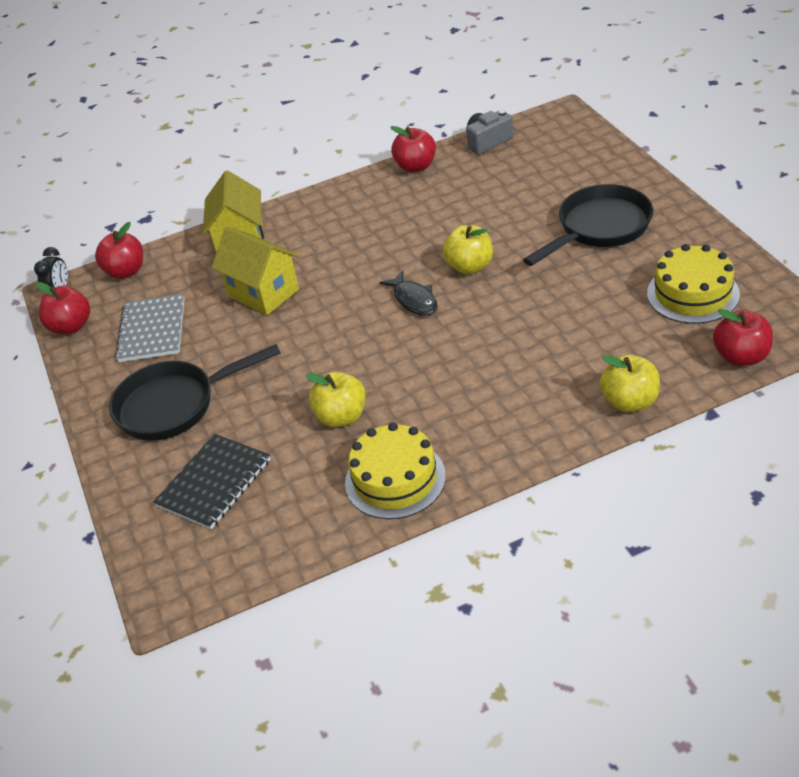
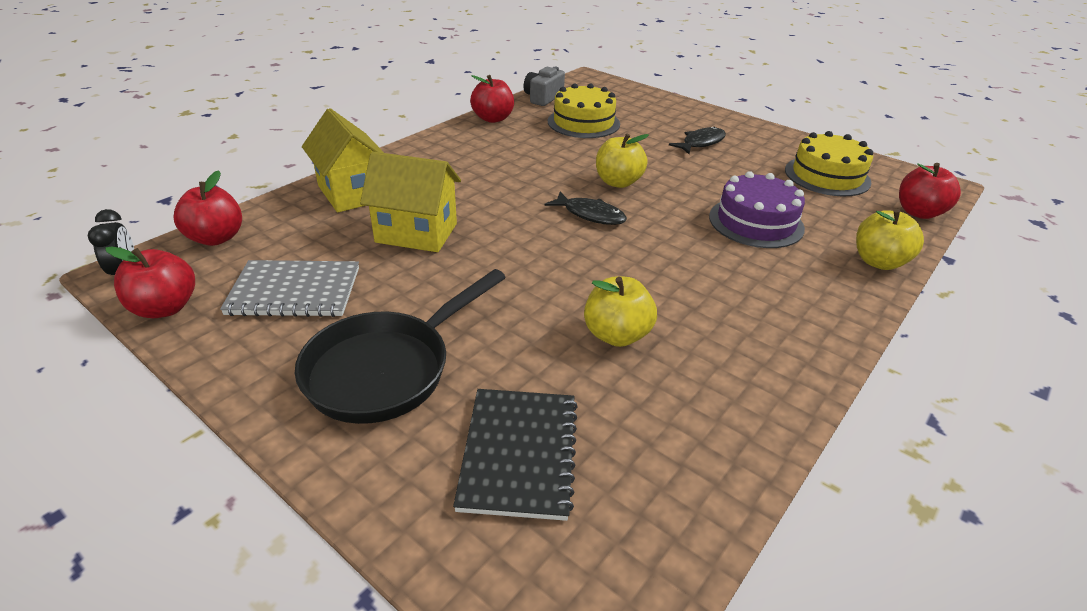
camera: 35 degrees left, 5 degrees down
(152, 330) = (294, 291): grey notebook -> grey notebook turned 60 degrees counterclockwise
(395, 479) = (742, 386): yellow cake -> yellow cake (583, 122)
(557, 336) = (756, 222): none -> purple cake
(599, 228) = (701, 143): black pan -> black fish

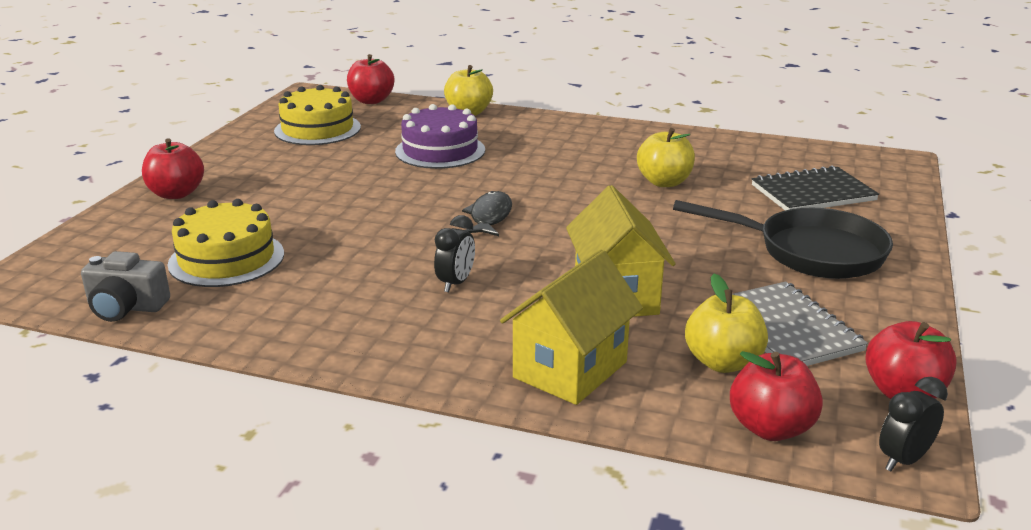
camera: 110 degrees left, 10 degrees down
(491, 180) = (455, 283): none -> black clock
(493, 119) = (241, 330): red apple -> red apple (176, 194)
(618, 182) = (403, 214): yellow apple -> yellow apple (723, 362)
(701, 143) = (262, 184): black fish -> none

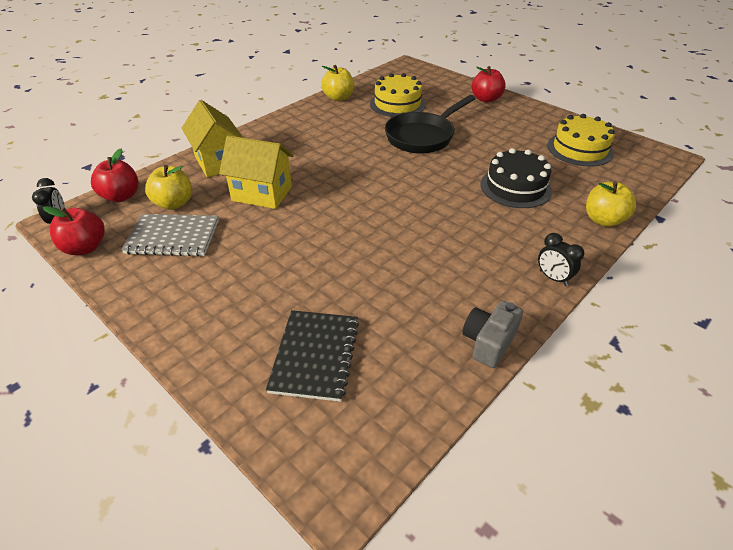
camera: 115 degrees right, 15 degrees up
(126, 307) = (369, 83): grey camera -> grey camera (489, 342)
(371, 100) = (645, 180): red apple -> none
(440, 151) = (515, 187): purple cake -> black cake
(455, 283) = (321, 152): black clock -> black clock (553, 278)
(490, 216) = (391, 180): black fish -> none
(664, 182) = (395, 273): yellow apple -> yellow apple (338, 97)
(810, 252) = (231, 294): black pan -> black pan (423, 136)

